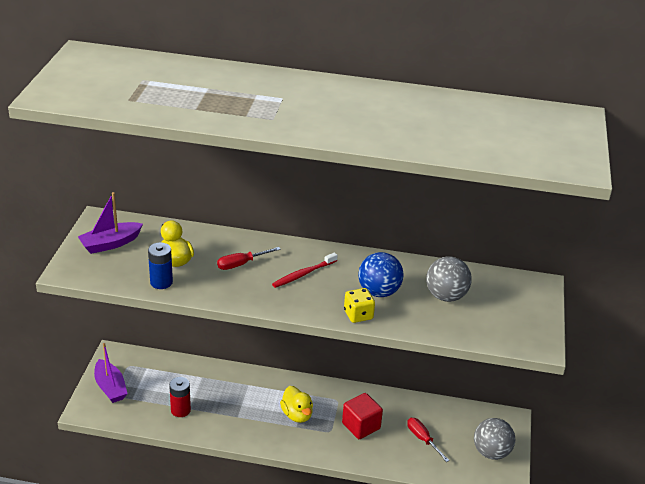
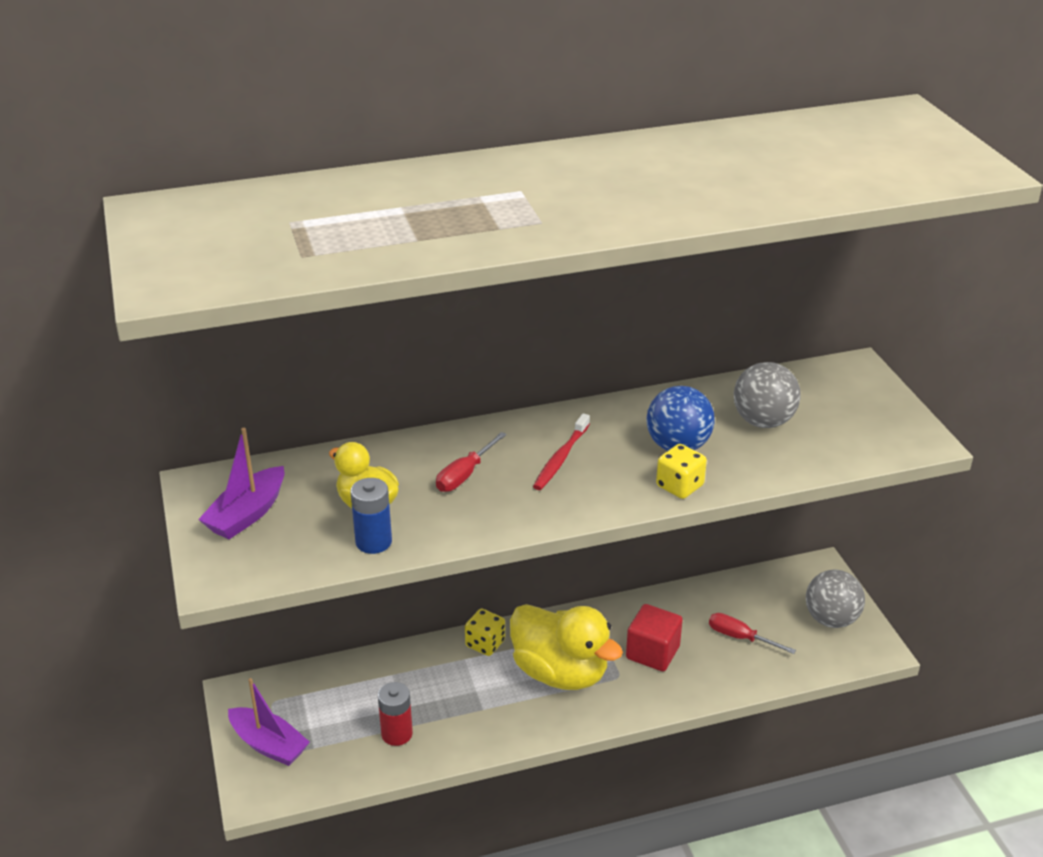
camera: 25 degrees left, 0 degrees up
(266, 381) = (485, 643): none -> yellow dice
(297, 415) = (560, 672): yellow duck -> yellow duck, size x1.75

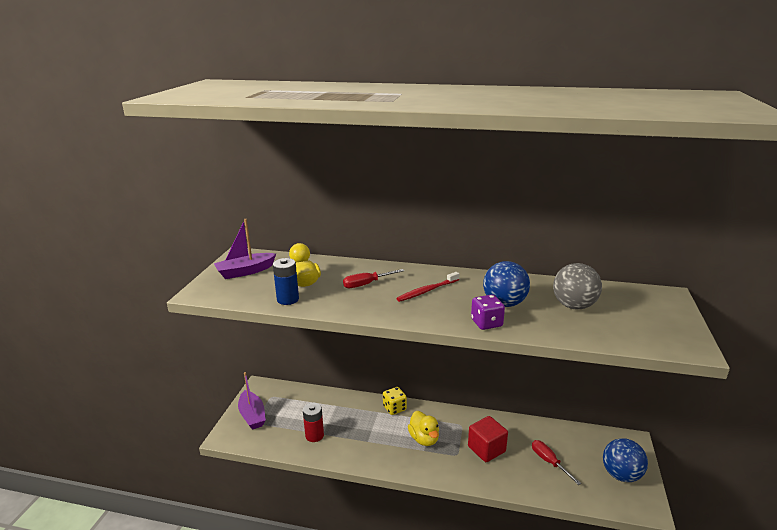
camera: 30 degrees right, 10 degrees down
(560, 672) = (424, 439): yellow duck -> yellow duck, size x0.57
(679, 486) = (486, 323): yellow dice -> purple dice
(831, 619) = (621, 475): grey ball -> blue ball

